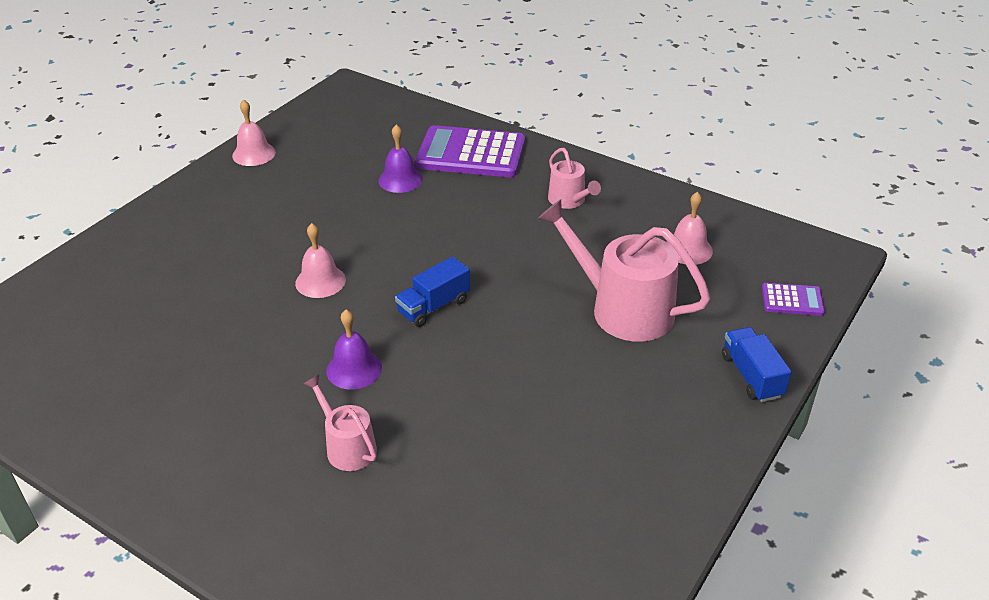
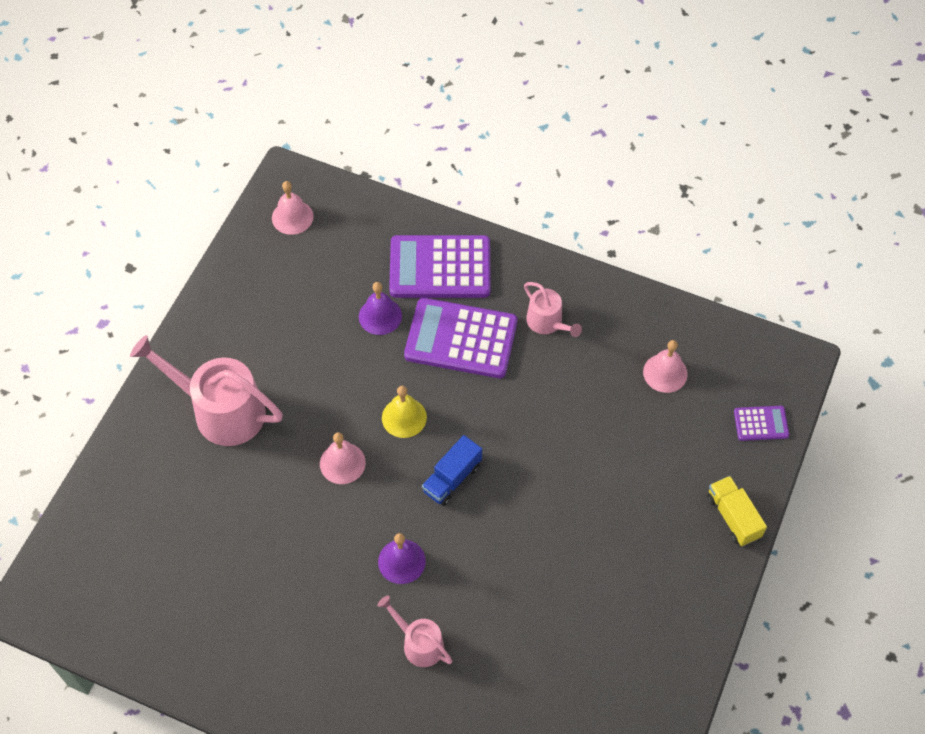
camera: 10 degrees left, 20 degrees up
(254, 154) = (223, 298): pink bell -> pink bell (292, 217)
(398, 253) = (404, 417): none -> yellow bell
(476, 203) = (461, 339): none -> purple calculator
(623, 309) = (617, 456): pink watering can -> pink watering can (221, 411)
(751, 376) = (733, 517): blue truck -> yellow truck

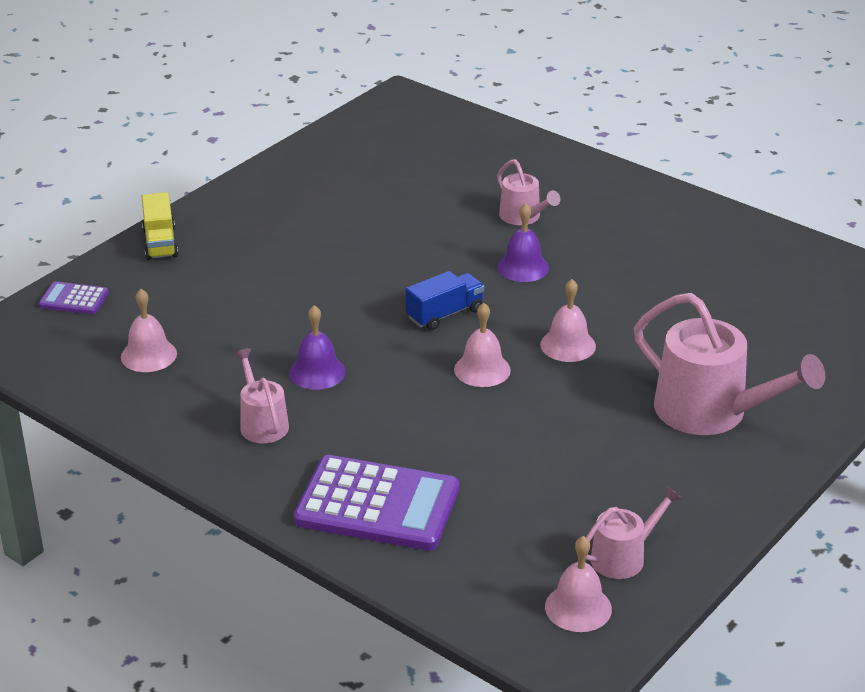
camera: 165 degrees left, 25 degrees down
(270, 261) = (623, 557): none -> pink watering can
(380, 316) = (480, 468): purple bell -> purple bell (317, 372)
(404, 417) = (482, 369): yellow bell -> pink bell
(461, 339) = (382, 427): purple calculator -> none

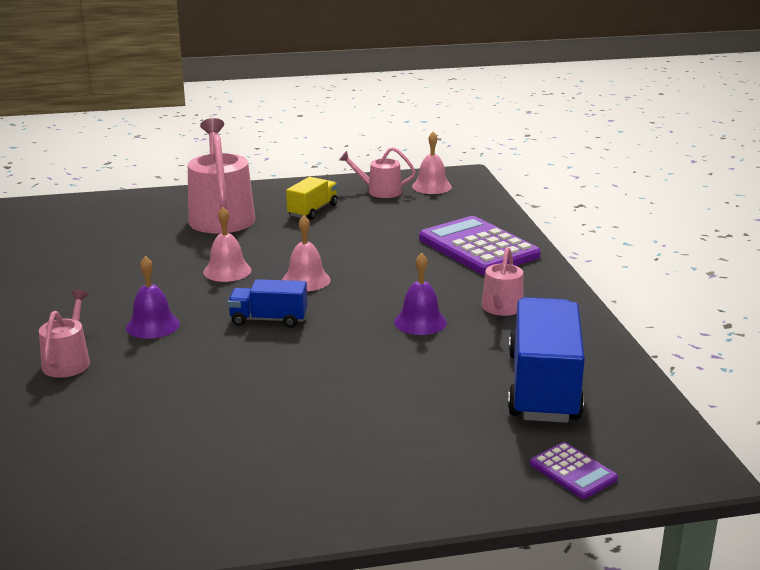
camera: 140 degrees left, 10 degrees down
(148, 355) = (543, 387): pink bell -> blue truck
(160, 243) = (421, 496): yellow truck -> yellow truck (312, 210)

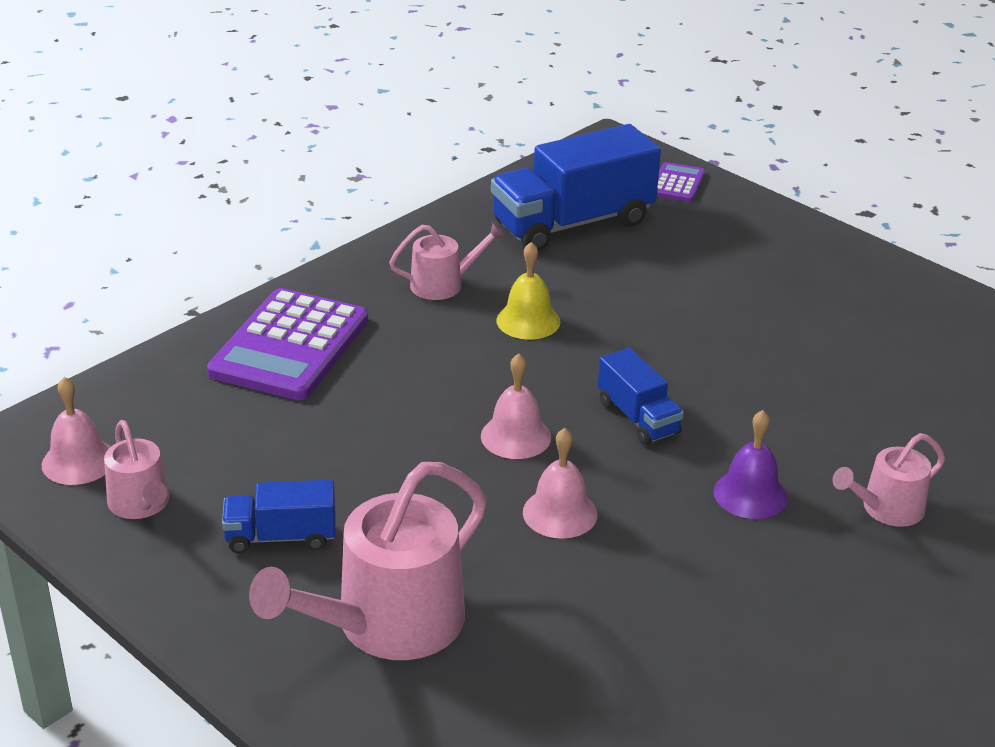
camera: 125 degrees left, 10 degrees up
(312, 210) = (281, 537): yellow truck -> blue truck
(420, 322) = (528, 321): purple bell -> yellow bell

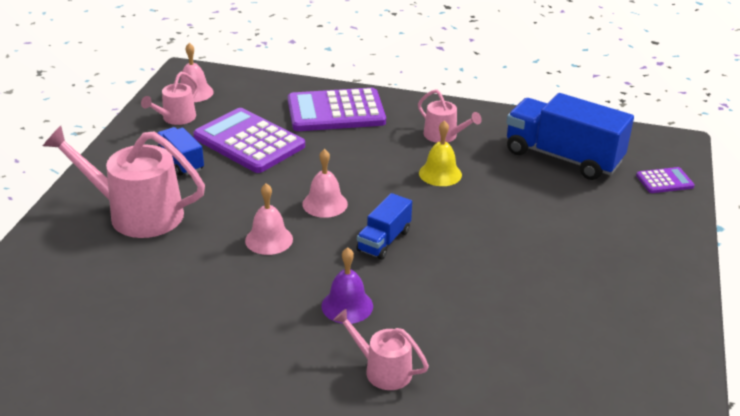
camera: 60 degrees right, 0 degrees up
(290, 452) = (249, 142): none -> purple calculator

